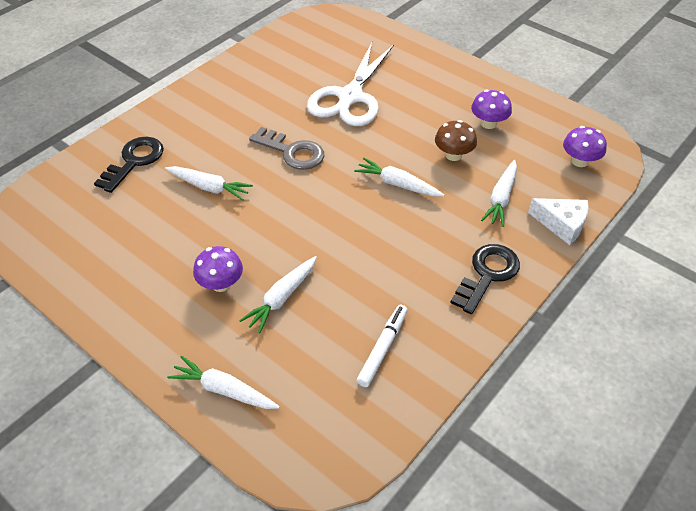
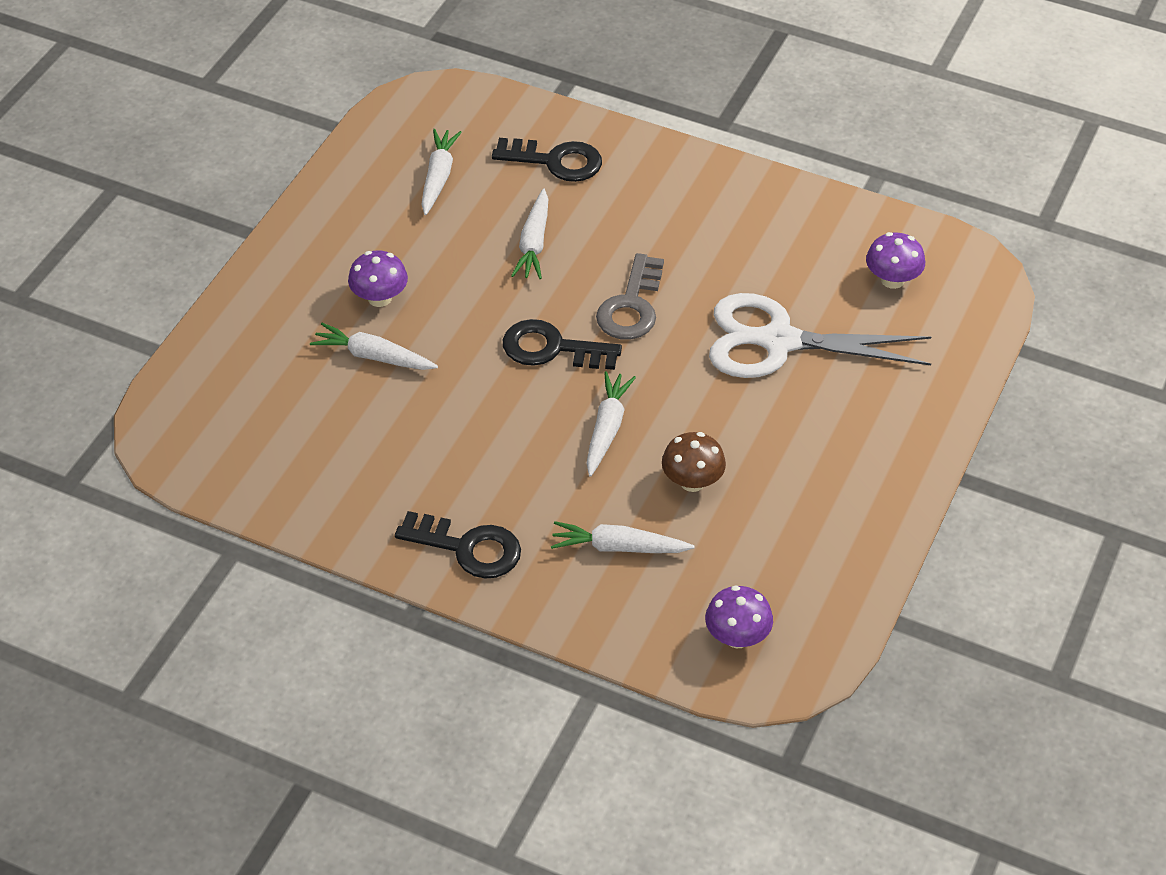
camera: 75 degrees right, 0 degrees up
(224, 390) = (237, 340): white carrot -> white carrot (438, 177)
(315, 197) = (552, 348): none -> black key
(382, 348) = (323, 462): white marker -> none
(488, 123) = (784, 514): purple mushroom -> purple mushroom (892, 280)
(562, 224) = (589, 622): white cheese -> none

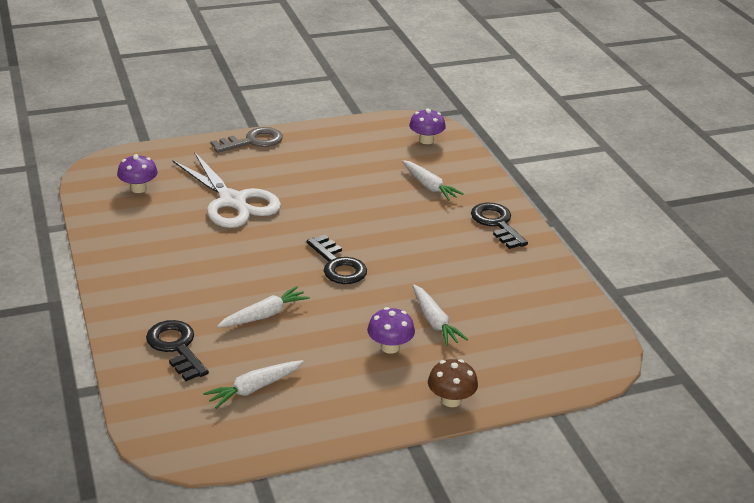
camera: 135 degrees left, 15 degrees down
(607, 428) = (366, 222): white carrot -> none
(631, 306) = (269, 256): grey key -> grey key (253, 141)
(692, 481) = (361, 185): brown mushroom -> brown mushroom (451, 400)

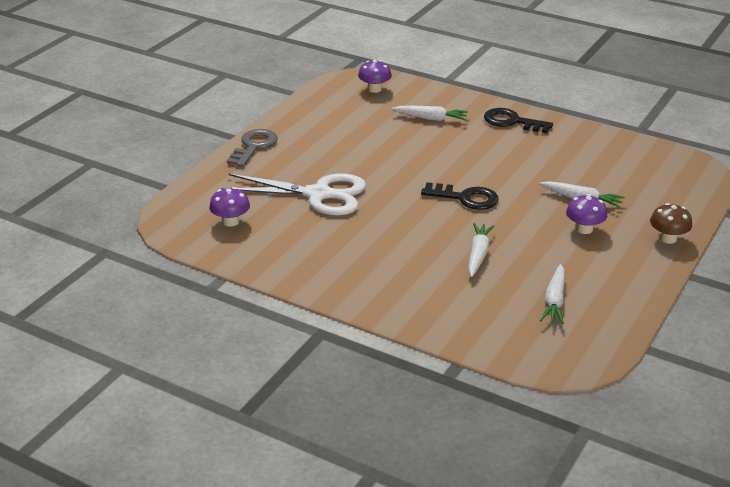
camera: 40 degrees left, 0 degrees up
(176, 347) = (461, 307): black key -> none

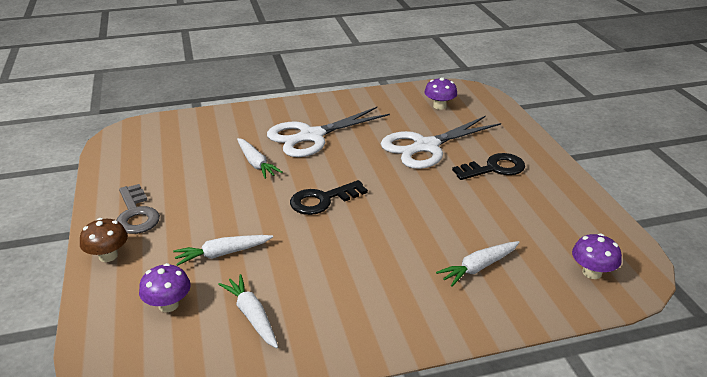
camera: 135 degrees right, 0 degrees up
(254, 146) = (539, 155): grey key -> grey key (136, 214)
(393, 255) = (311, 136): none -> white scissors
(512, 122) = (401, 318): black key -> black key (494, 168)
(554, 301) = (168, 160): white carrot -> white carrot (251, 316)
(584, 229) = (194, 225): purple mushroom -> purple mushroom (168, 305)

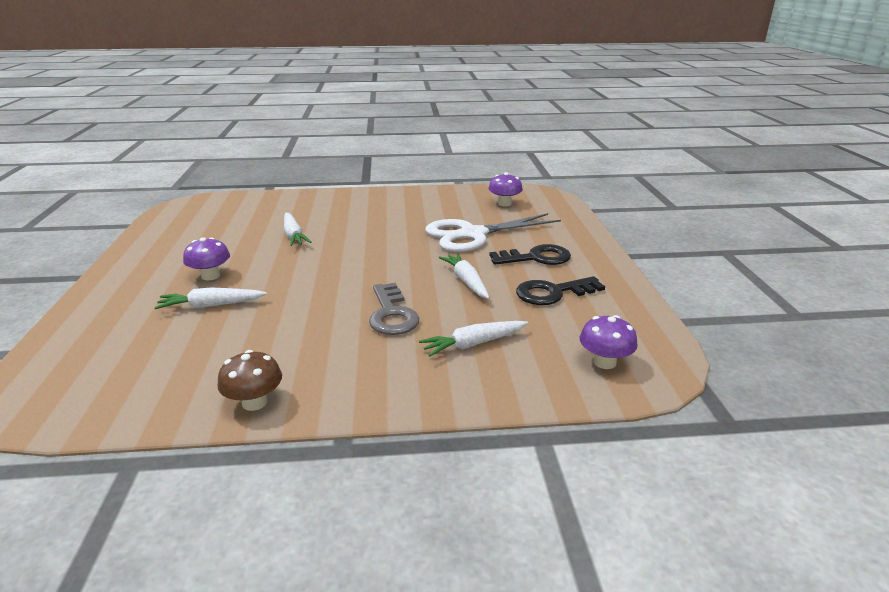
camera: 10 degrees right, 5 degrees down
(108, 256) = (101, 296): brown mushroom -> brown mushroom (254, 402)
(136, 214) = (152, 266): grey key -> grey key (391, 314)
(168, 305) = (127, 344): purple mushroom -> purple mushroom (210, 276)
(251, 316) = (203, 362): white carrot -> white carrot (466, 281)
(311, 136) = (361, 218): white scissors -> none
(322, 200) = (340, 270): black key -> black key (553, 293)

